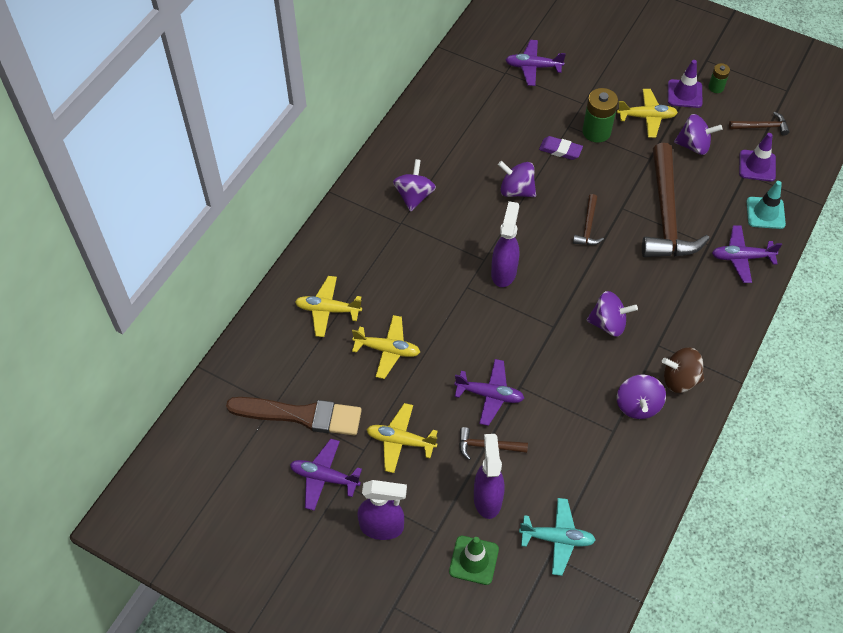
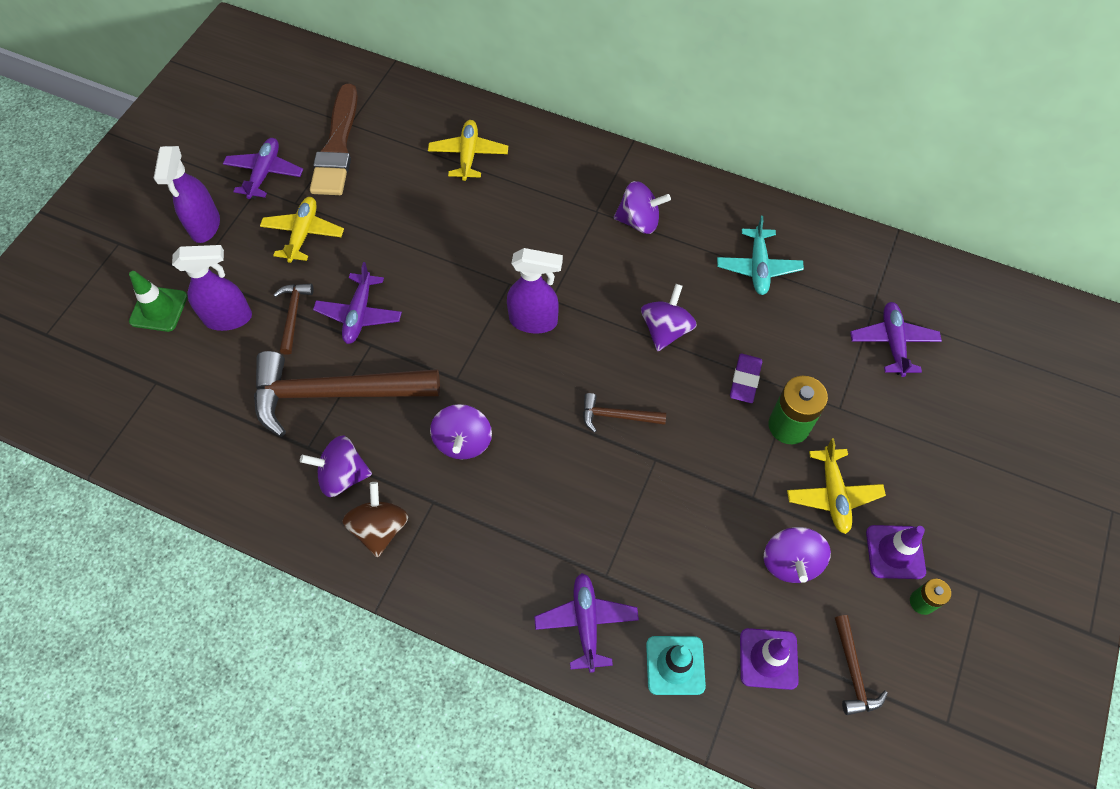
camera: 85 degrees right, 5 degrees up
(387, 350) = (418, 213): yellow plane -> none
(557, 538) = (174, 388): turquoise plane -> turquoise plane (758, 267)
(666, 215) = (651, 518): brown hammer -> brown hammer (334, 394)

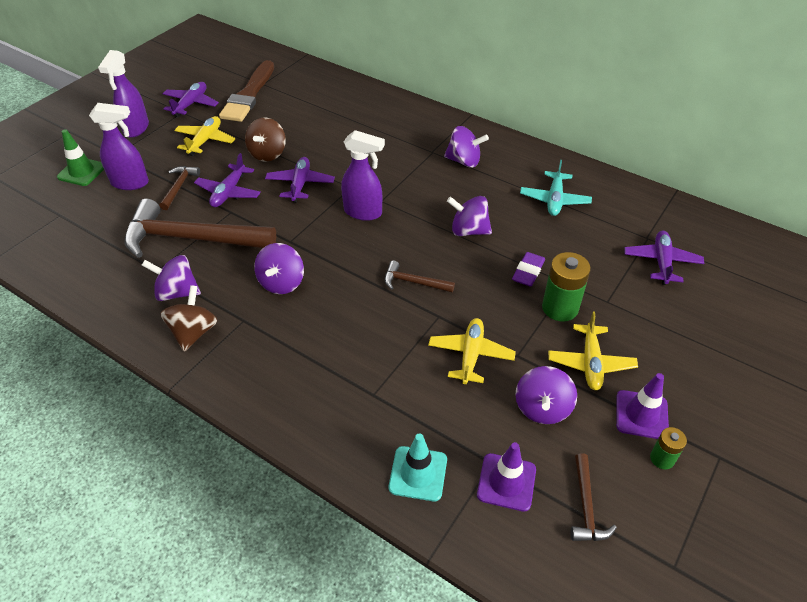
camera: 10 degrees right, 15 degrees down
(391, 244) = (268, 154): none -> brown spinning top
(468, 155) = (343, 109): yellow plane -> yellow plane (470, 355)
(586, 623) = (346, 427): purple plane -> purple plane (300, 184)
(665, 330) = (468, 230): purple spinning top -> purple spinning top turned 105 degrees counterclockwise

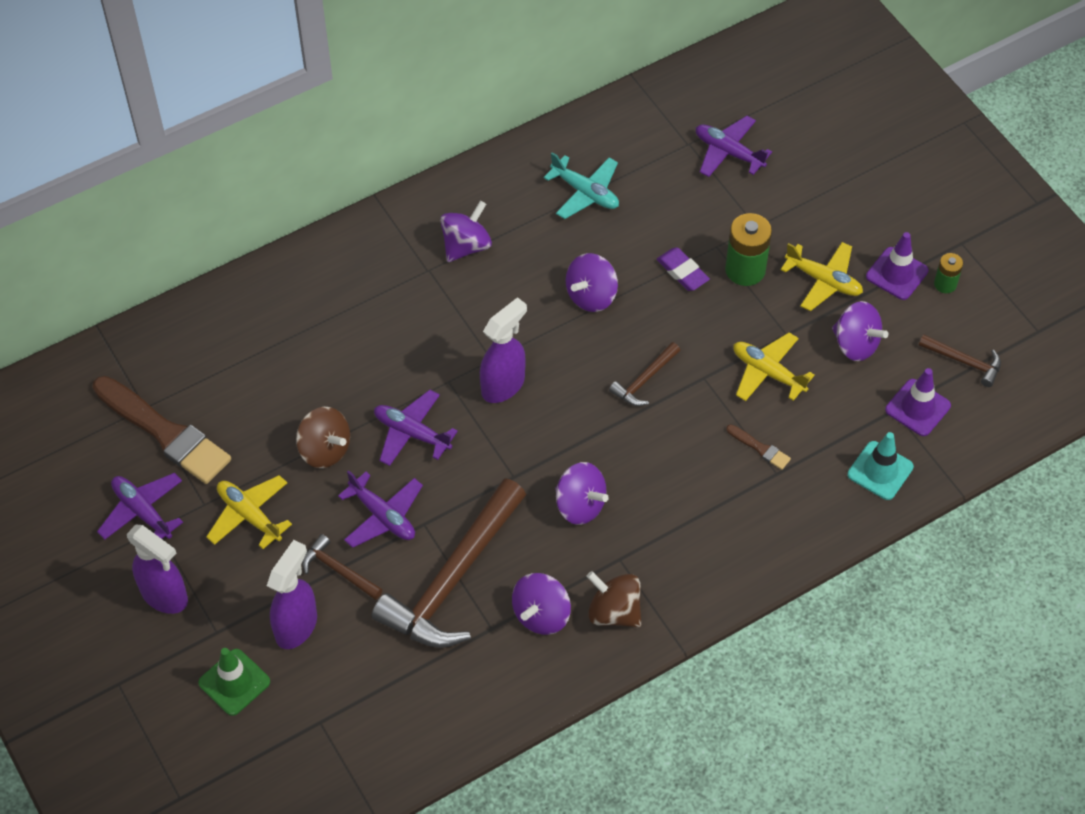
camera: 65 degrees left, 10 degrees up
(392, 374) = (760, 448): none -> brown brush

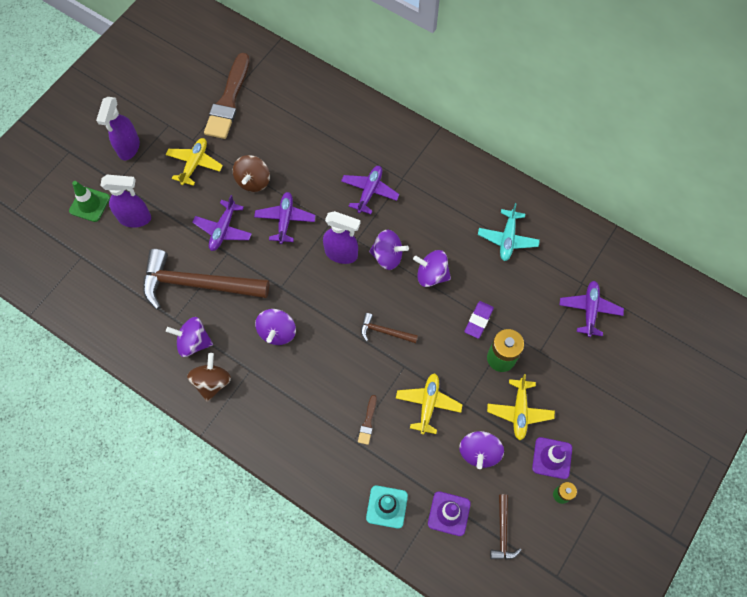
camera: 65 degrees right, 10 degrees up
(142, 512) = (175, 114): purple plane -> purple plane (369, 192)
(338, 570) = (179, 223): brown hammer -> none
(466, 246) = (430, 190): purple spinning top -> purple spinning top (387, 256)

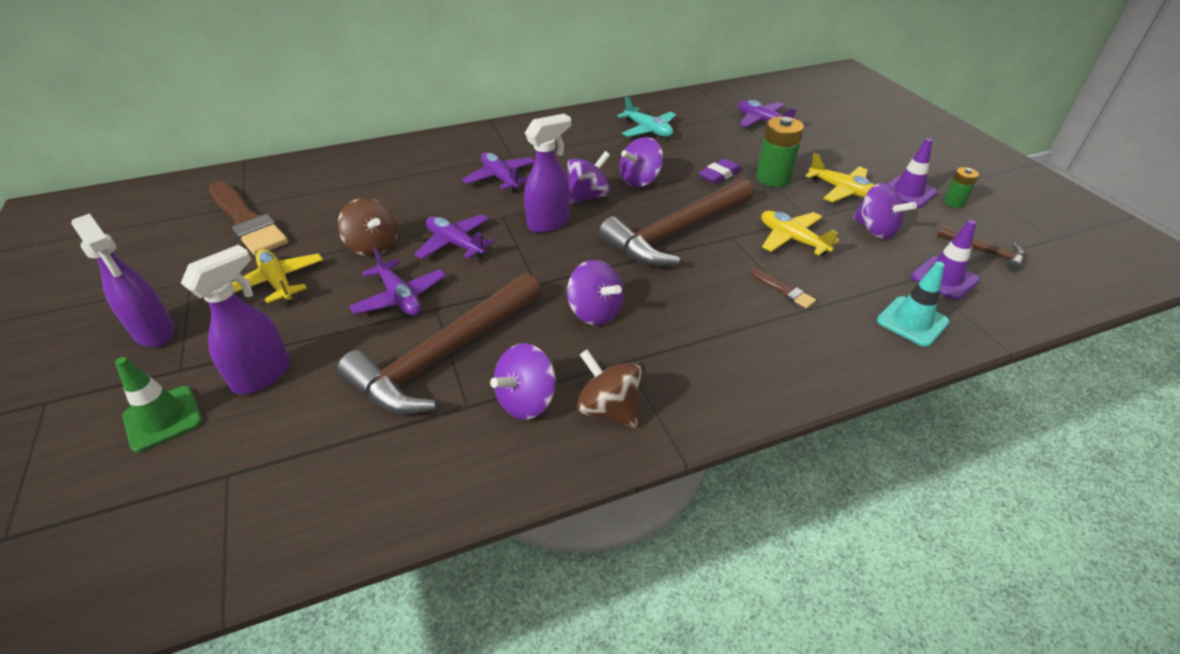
camera: 55 degrees left, 25 degrees down
(384, 332) = (676, 233): brown hammer -> brown hammer, size x2.23
(478, 320) = (719, 175): purple eraser -> purple eraser turned 75 degrees clockwise

